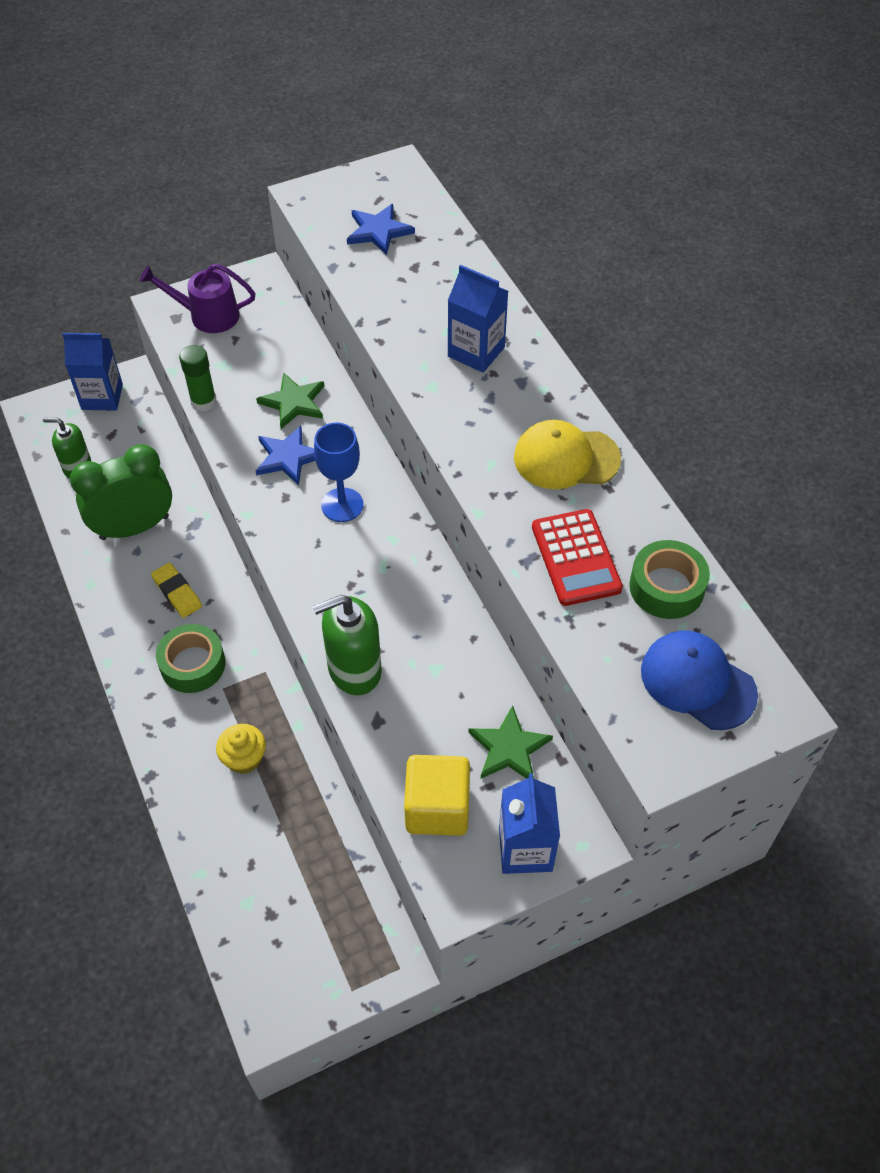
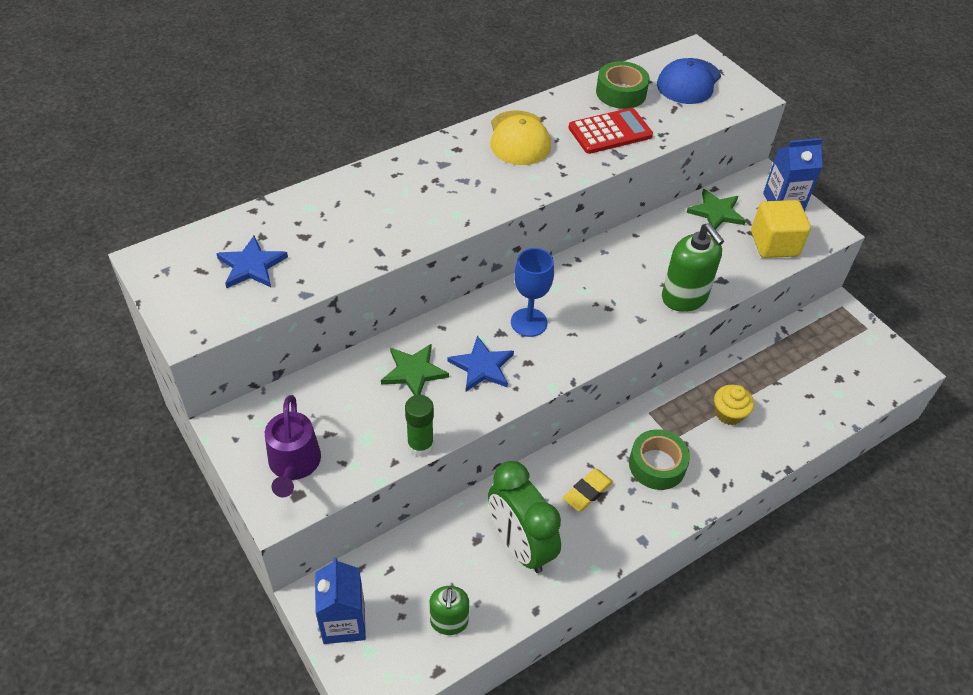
camera: 100 degrees left, 5 degrees down
(476, 352) = (412, 190): blue carton -> none

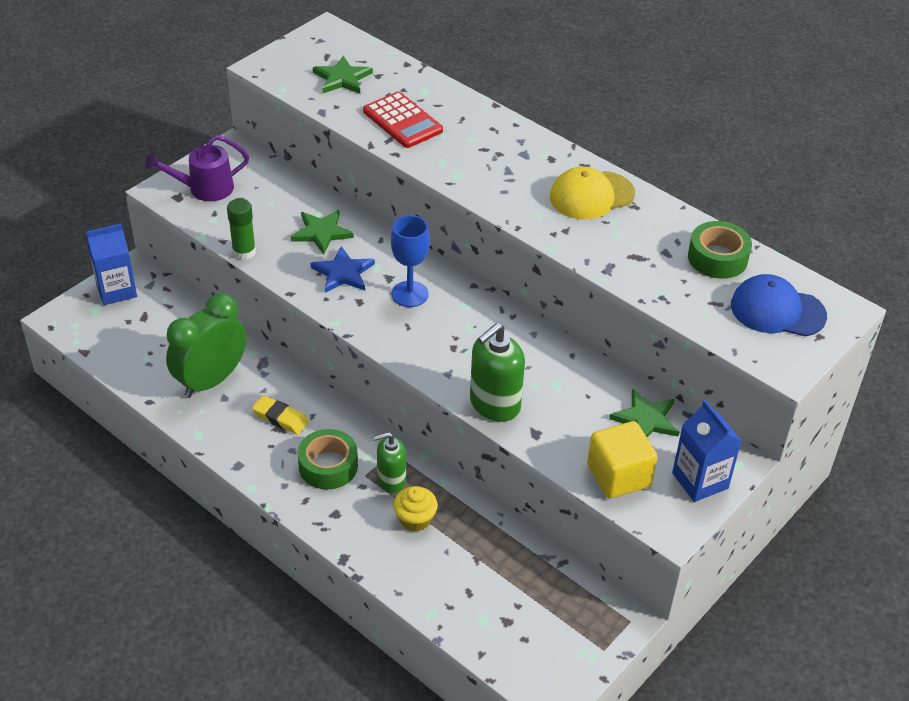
camera: 75 degrees right, 5 degrees down
(251, 266) = (342, 78): blue star -> green star
(449, 621) = (128, 349): green soap dispenser -> green soap dispenser (391, 480)
(610, 132) = (641, 258): red calculator -> red calculator (402, 121)

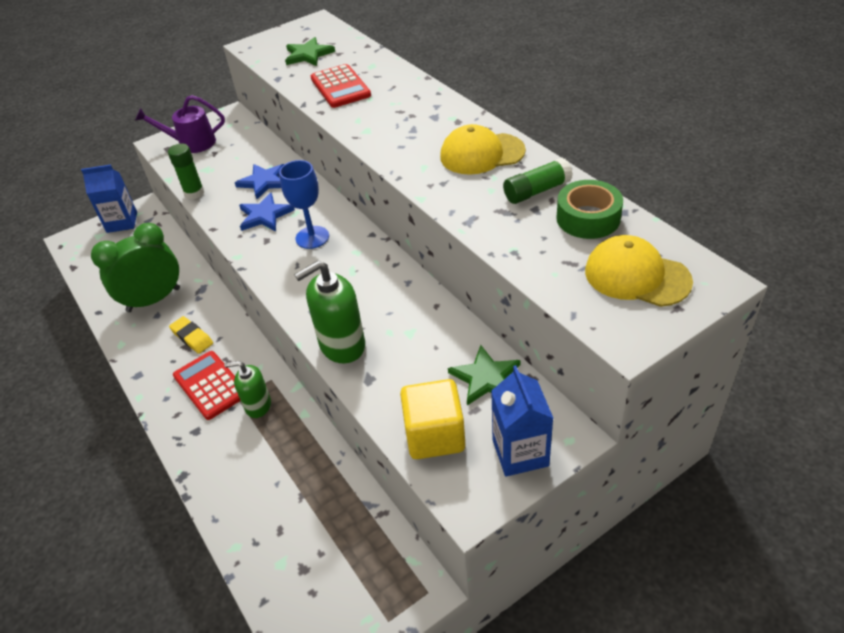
camera: 20 degrees right, 0 degrees up
(321, 233) = (264, 182): green star -> blue star
(328, 466) = (210, 385): green tape -> red calculator
(415, 519) = (262, 446): yellow cupcake -> none
(660, 233) = (537, 191): none -> green glue stick
(777, 310) = (636, 276): blue cap -> yellow cap

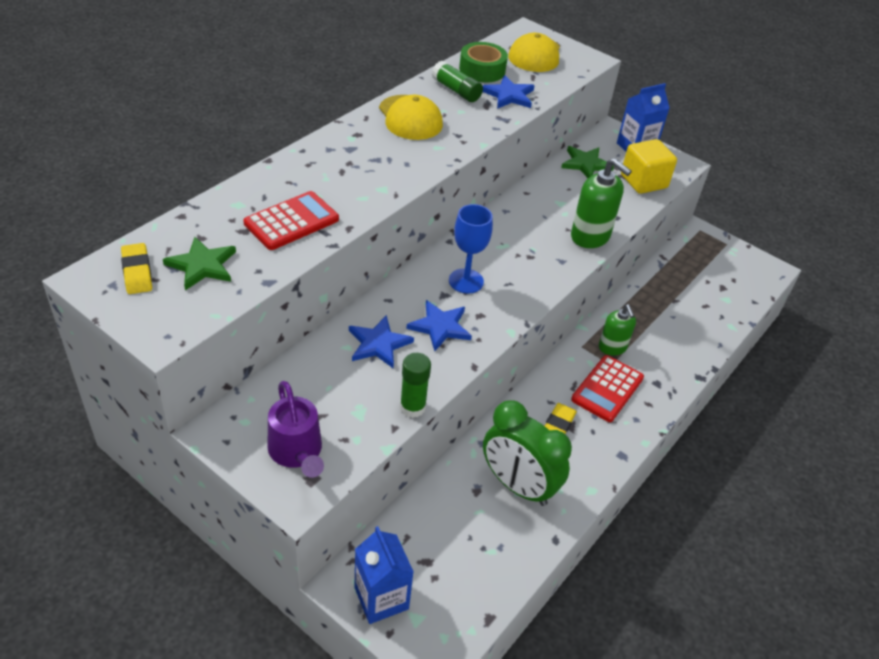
camera: 115 degrees left, 0 degrees up
(314, 34) = (137, 272): none -> yellow eraser
(523, 232) = (509, 95): none -> blue star

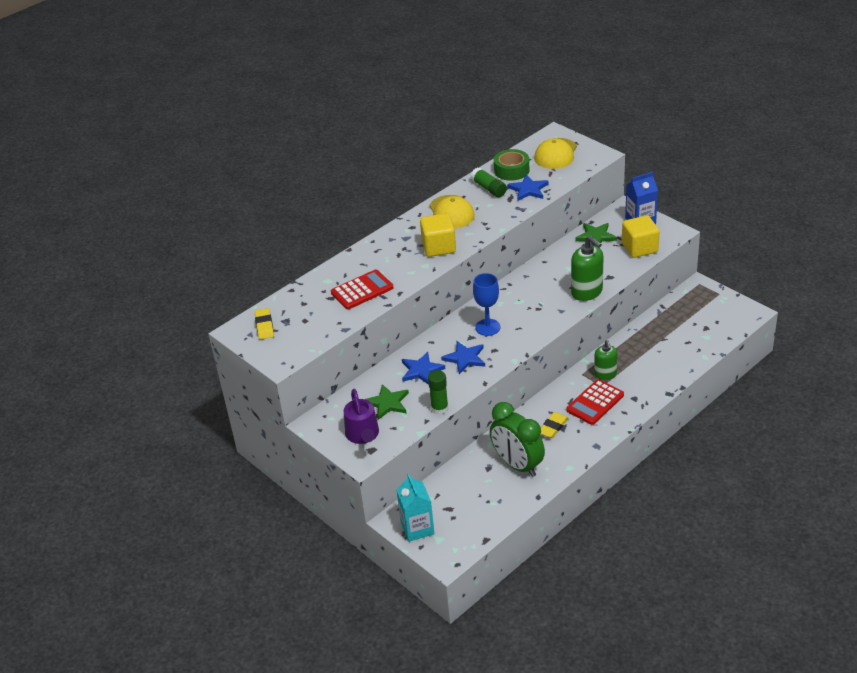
camera: 15 degrees right, 5 degrees down
(202, 265) = (304, 320): green star -> green star (387, 403)
(381, 598) = (417, 528): blue carton -> turquoise carton
(399, 164) = (439, 247): none -> yellow cube

